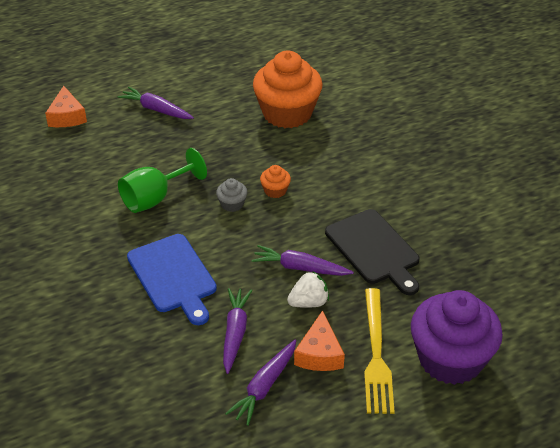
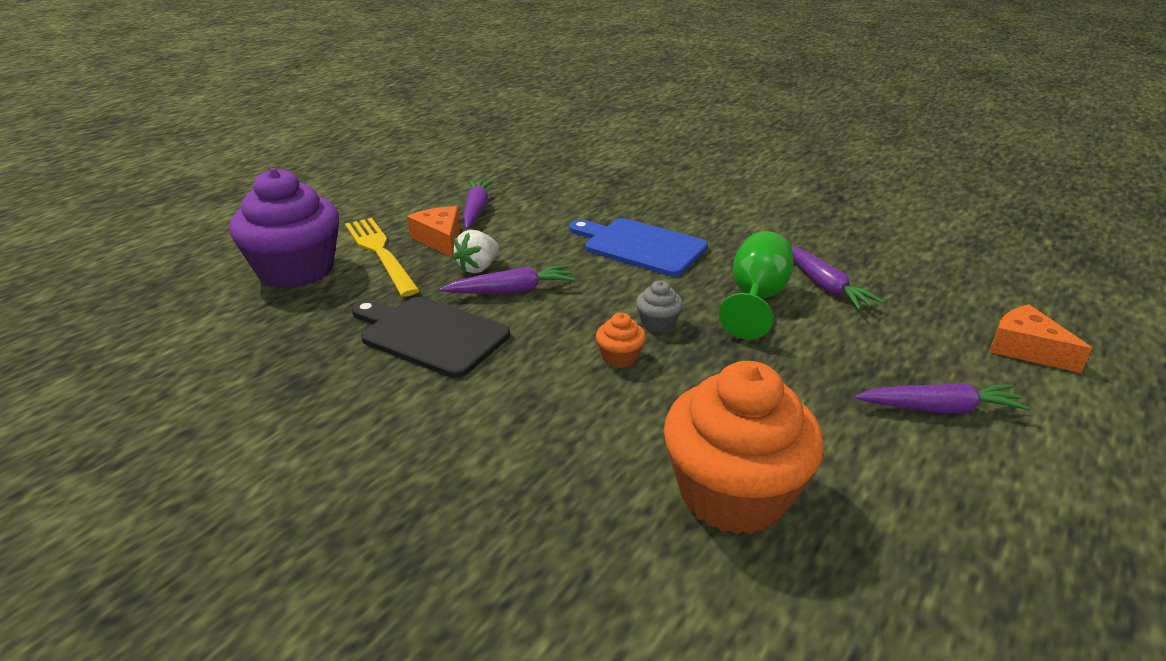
camera: 150 degrees right, 10 degrees down
(235, 333) = (534, 229): purple carrot -> purple carrot (825, 286)

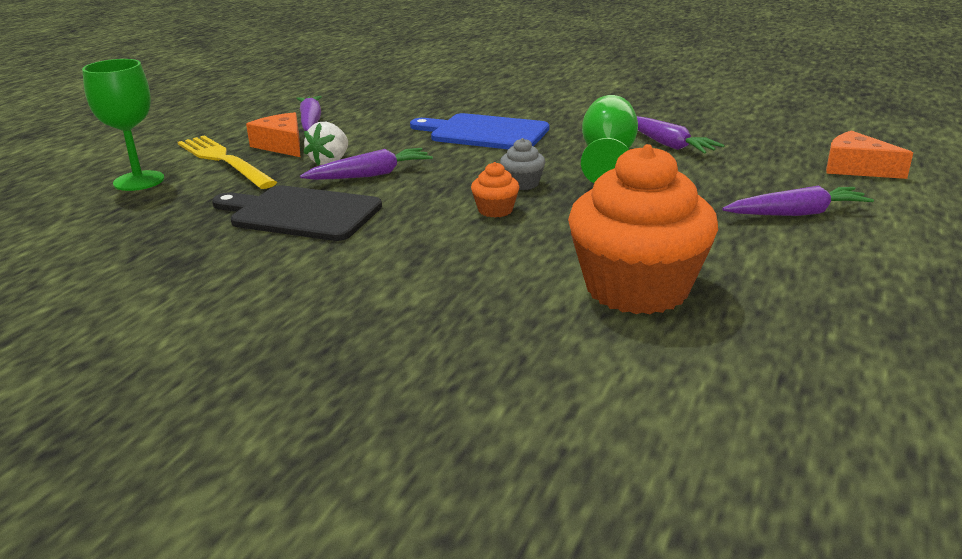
camera: 10 degrees left, 5 degrees down
(296, 270) = (139, 181): purple cupcake -> green goblet

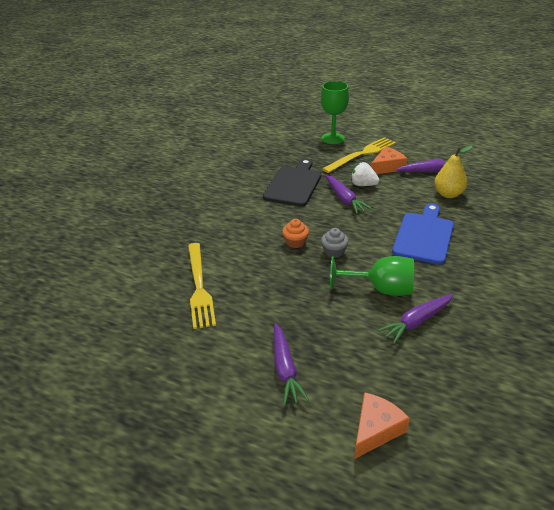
camera: 90 degrees right, 10 degrees up
(382, 116) = (448, 194): none -> yellow pear
(637, 288) = (199, 287): orange cupcake -> yellow fork

